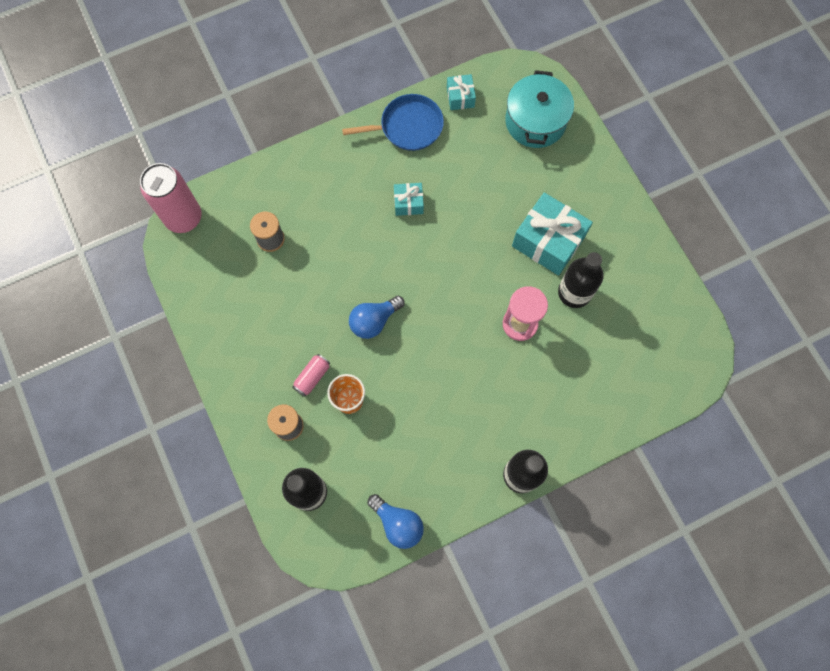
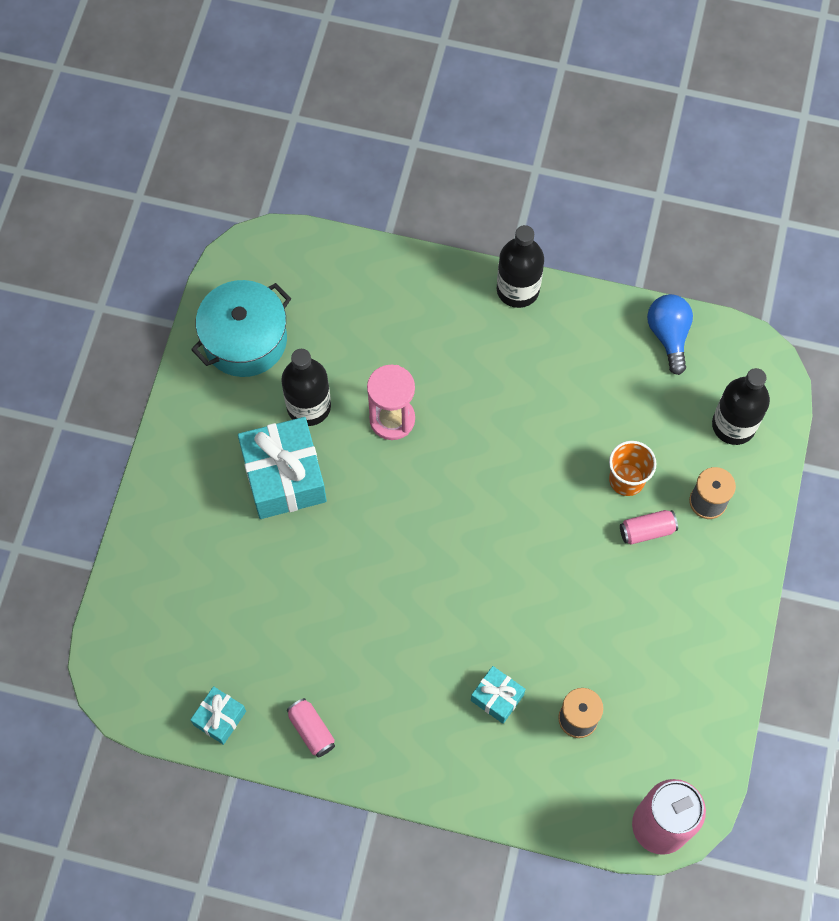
camera: 140 degrees left, 5 degrees down
(374, 321) = (537, 538): blue light bulb -> none
(408, 126) = (311, 730): blue pan -> pink can
(408, 203) = (391, 637): turquoise gift -> turquoise gift (497, 697)
(535, 121) = (166, 618): turquoise pot -> turquoise pot (245, 340)

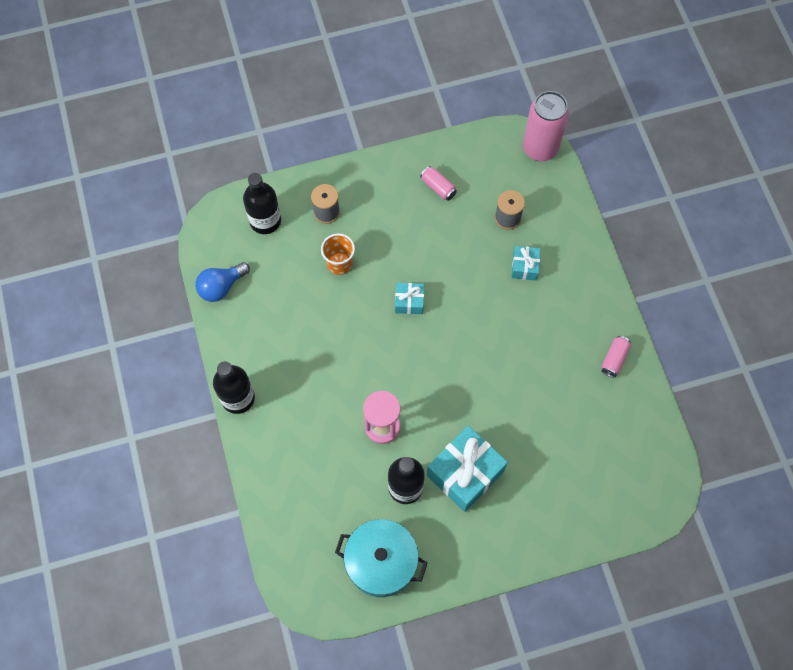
camera: 120 degrees left, 0 degrees up
(220, 718) = (644, 417): turquoise gift -> turquoise gift (409, 302)
(647, 531) = (367, 236): pink can -> pink can (438, 187)

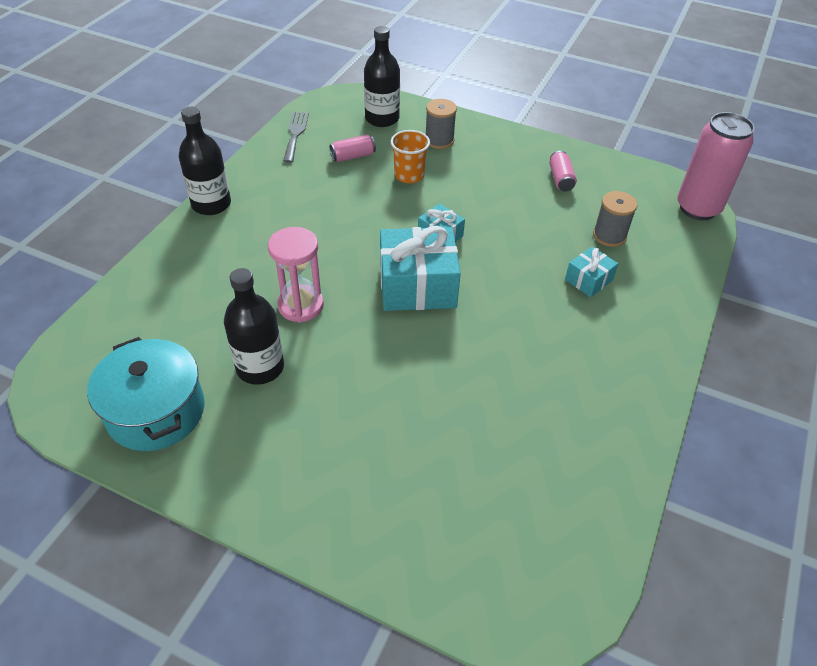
camera: 40 degrees right, 20 degrees down
(221, 287) = (295, 134): blue light bulb -> grey fork
(465, 473) = (332, 401): turquoise gift -> turquoise gift (417, 285)
(614, 359) = (616, 420): pink can -> pink can (353, 156)

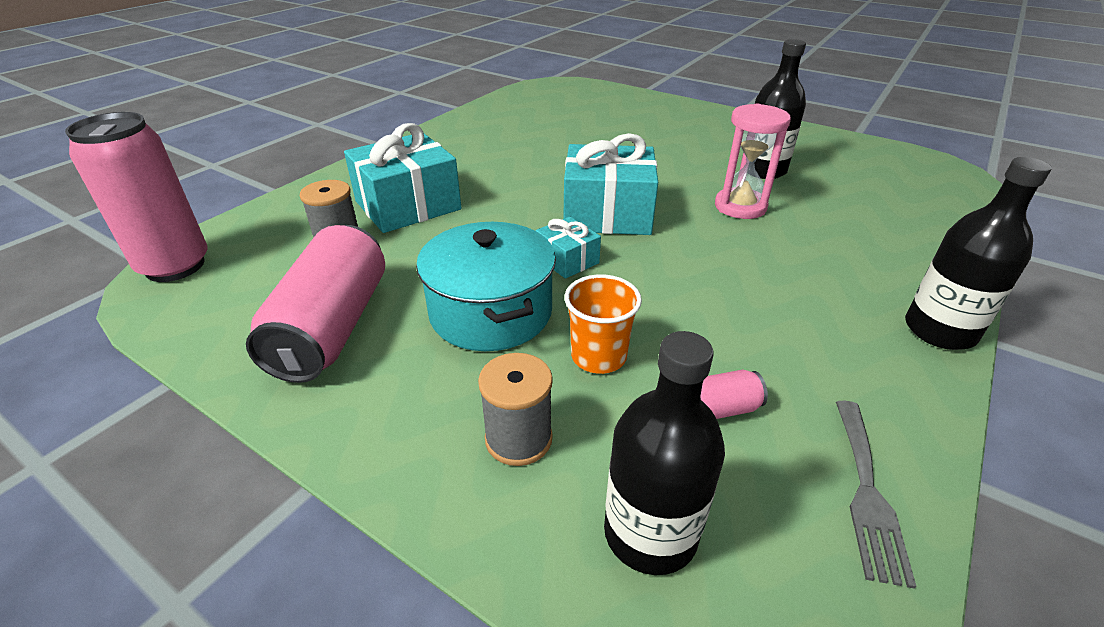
camera: 170 degrees left, 10 degrees down
(156, 411) = (841, 154): turquoise pot -> turquoise pot (491, 312)
(560, 179) = (332, 327): pink can -> pink can, size x2.15
(588, 280) = (408, 205): turquoise gift -> turquoise gift, size x1.97

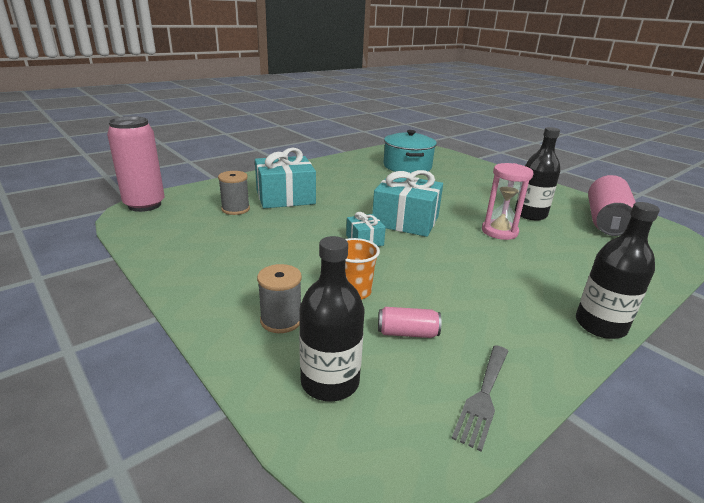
camera: 15 degrees right, 10 degrees down
(332, 327) = (209, 247): pink can -> pink can (605, 221)
(491, 312) = (302, 257): turquoise pot -> turquoise pot (407, 166)

